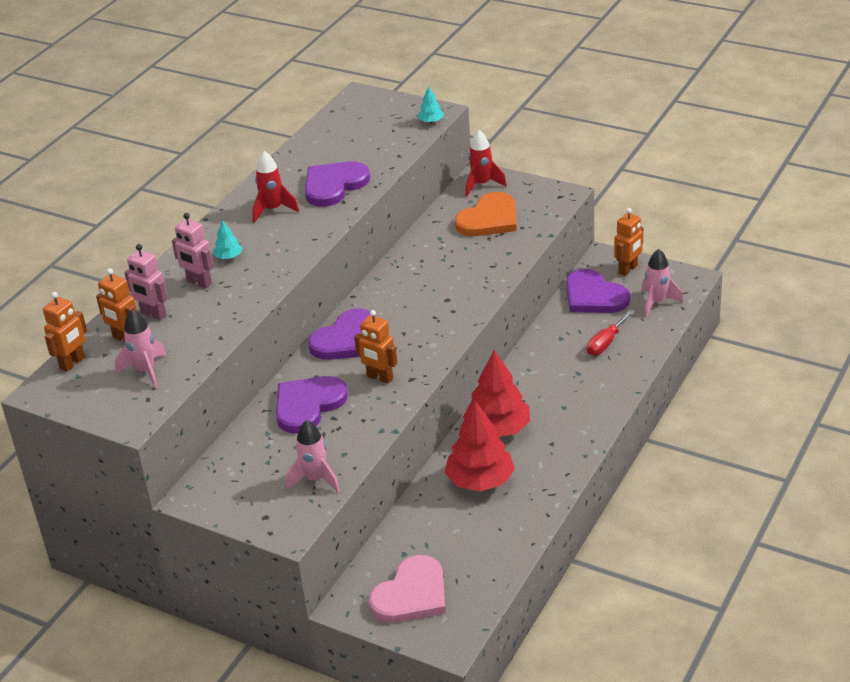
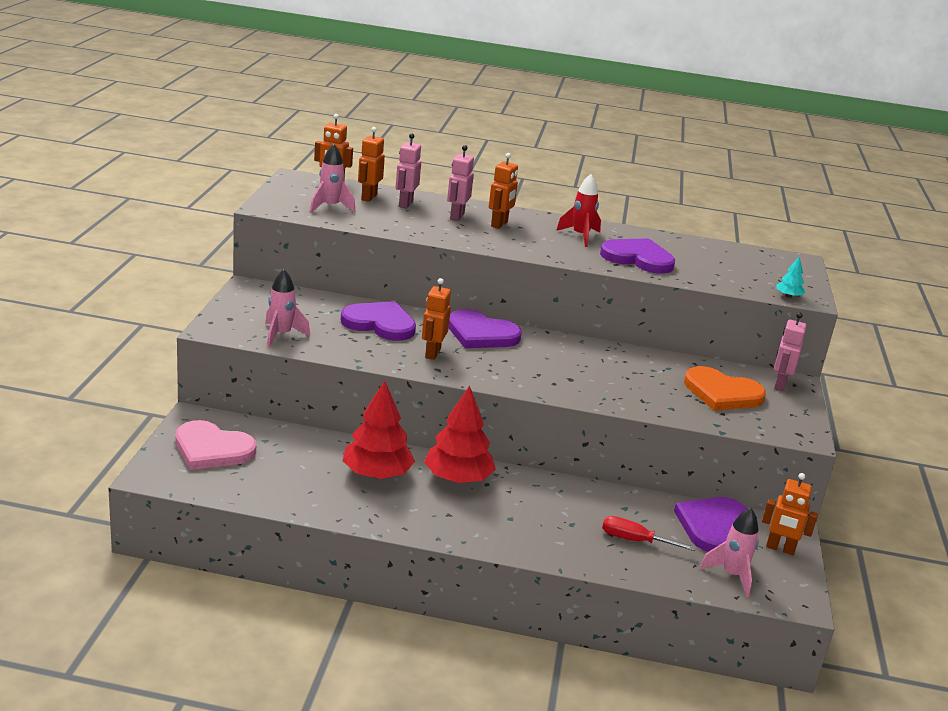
camera: 65 degrees right, 10 degrees down
(229, 257) = (499, 224): turquoise tree -> orange robot
(482, 185) = (779, 385): red rocket -> pink robot

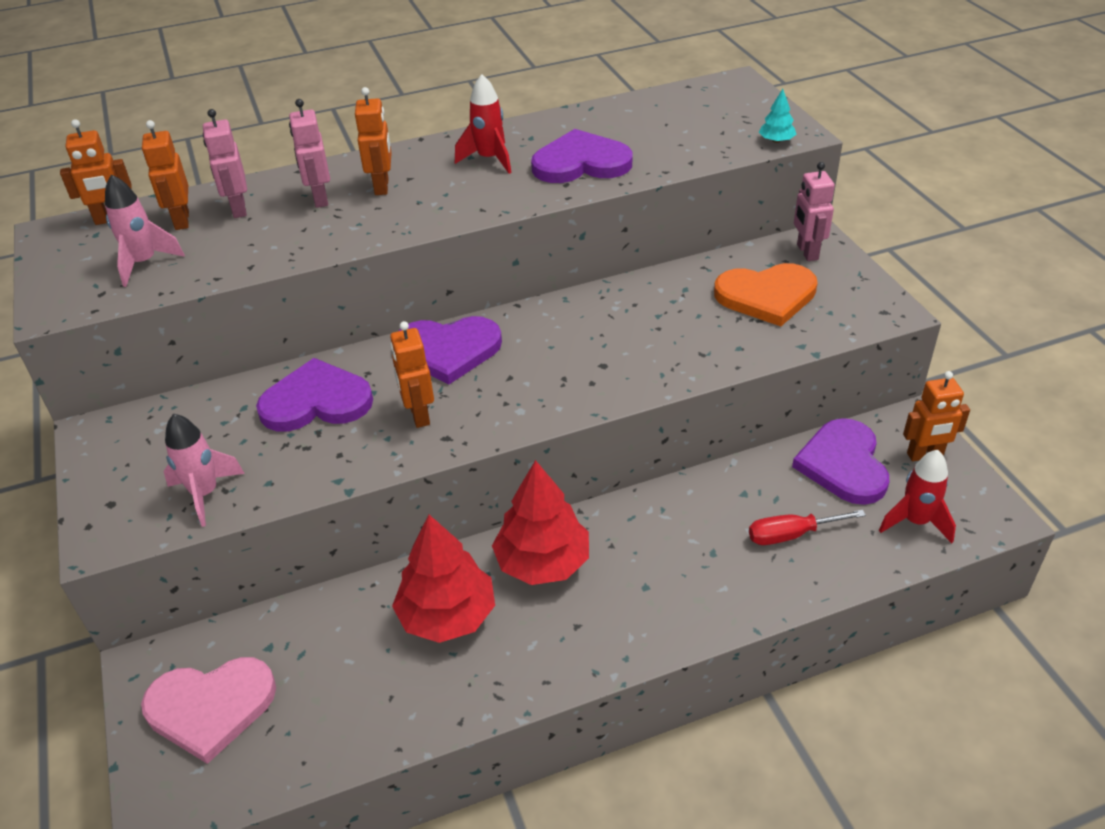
camera: 25 degrees left, 15 degrees up
(732, 575) = (915, 522): pink rocket -> red rocket

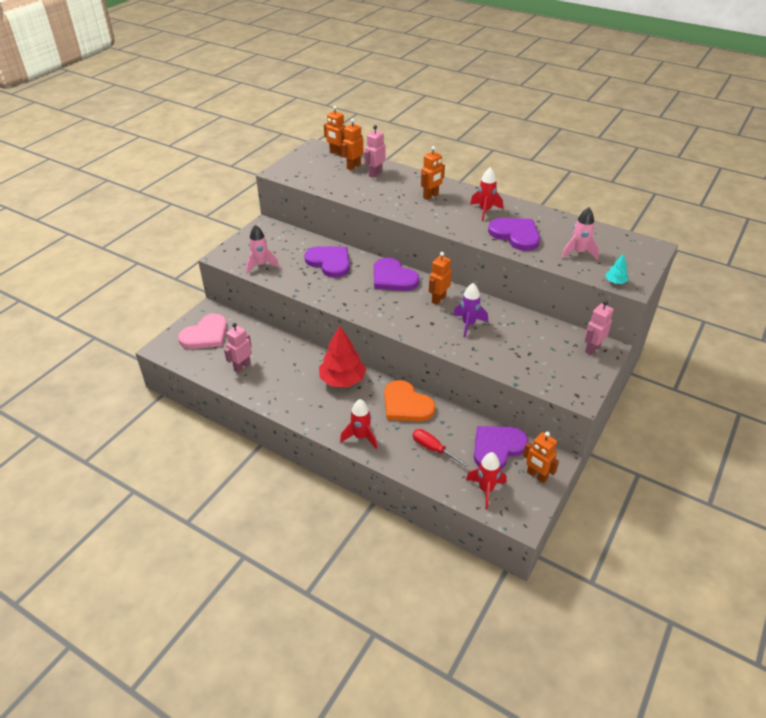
camera: 50 degrees right, 0 degrees up
(144, 263) = (321, 174): pink rocket -> pink rocket (578, 252)
(210, 707) = (205, 335): pink heart -> pink heart turned 90 degrees counterclockwise
(320, 199) = (404, 187): pink robot -> pink robot (242, 366)
(419, 415) = (349, 290): orange robot -> orange robot (438, 299)
(447, 615) = (293, 368): red tree -> none
(645, 331) = (468, 324): none -> purple rocket
(695, 609) = (361, 437): none -> red rocket
(766, 296) = (539, 350): orange heart -> orange heart (406, 404)

